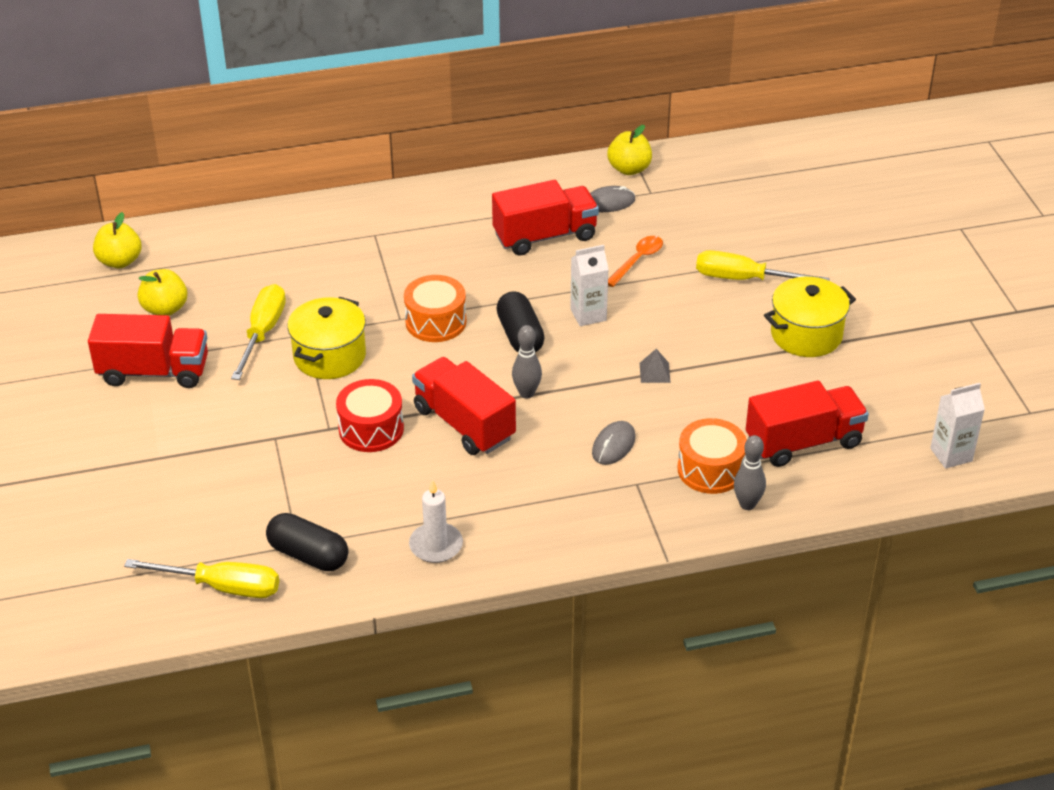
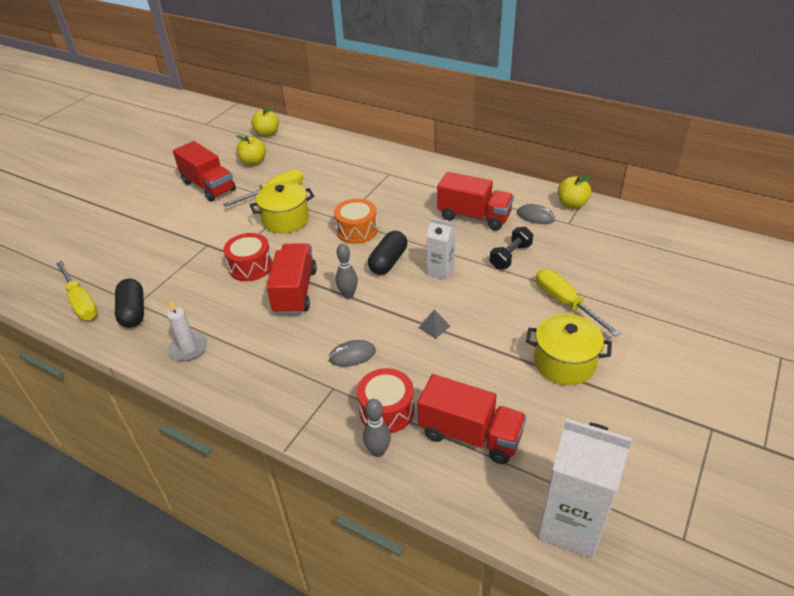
camera: 45 degrees right, 0 degrees up
(638, 260) = (510, 256): orange spoon -> black dumbbell
(710, 469) = (386, 410): orange drum -> red drum
(951, 454) = (571, 525): white carton -> white carton, size x1.78

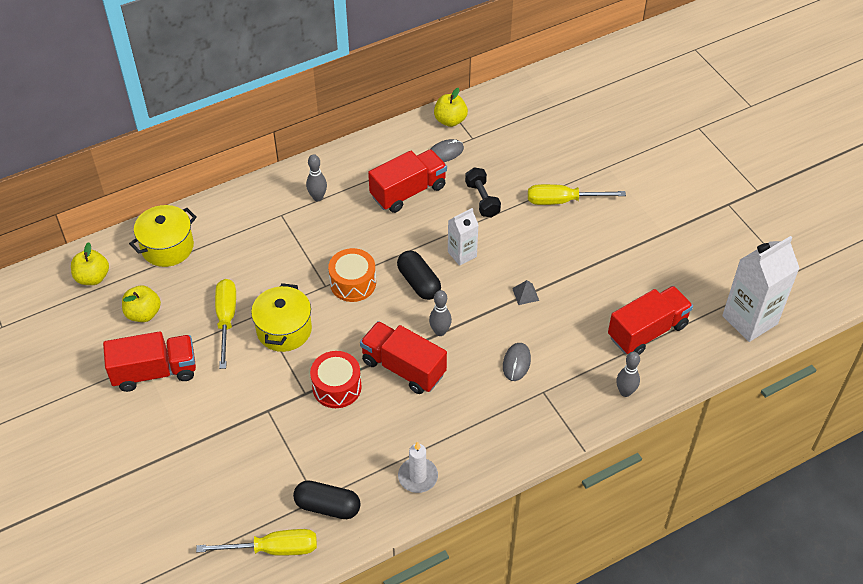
camera: 60 degrees left, 10 degrees up
(386, 410) = (590, 368): red drum -> none
(421, 181) = (318, 197): none -> grey bowling pin
(564, 363) = (621, 240): yellow pot -> yellow pot (167, 247)

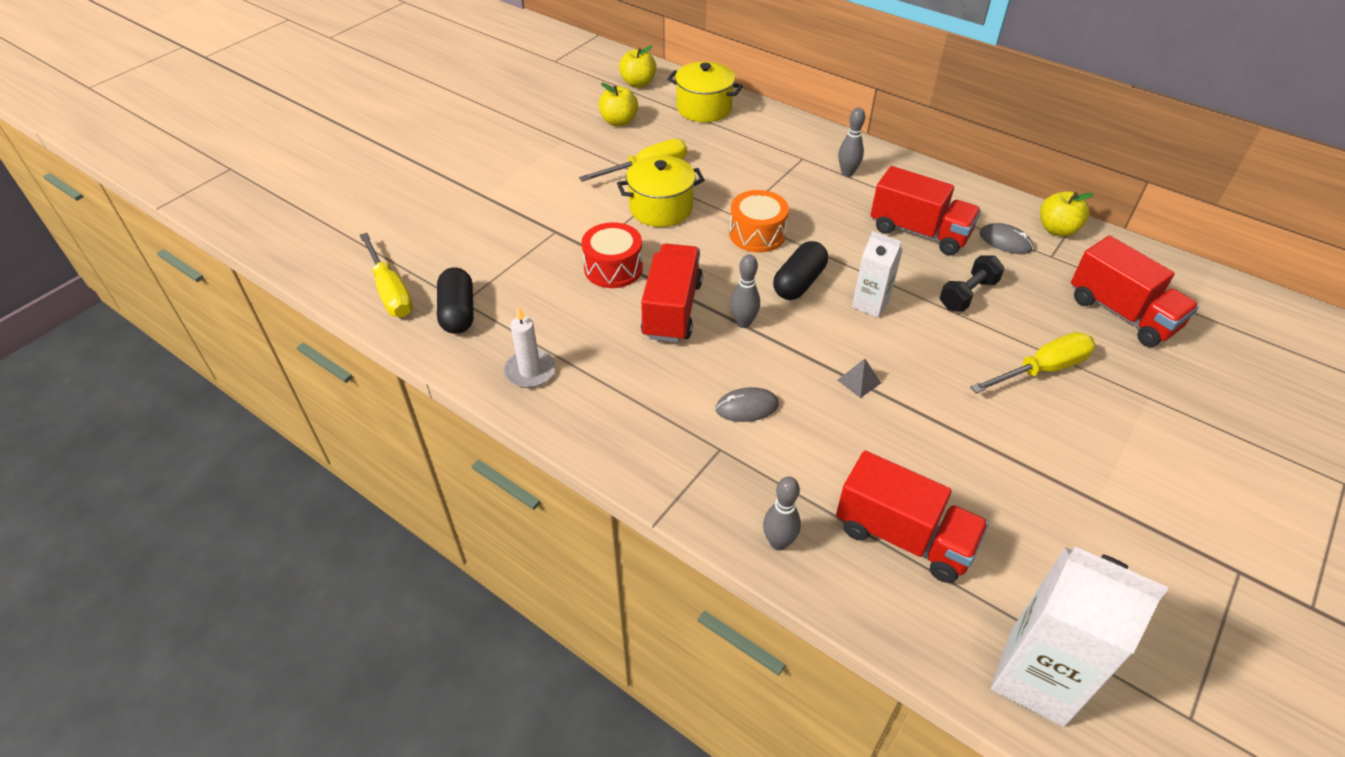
camera: 65 degrees right, 5 degrees down
(155, 372) = (558, 150): red truck -> red truck (1121, 313)
(563, 201) = (1042, 369): yellow screwdriver -> yellow screwdriver turned 90 degrees clockwise

